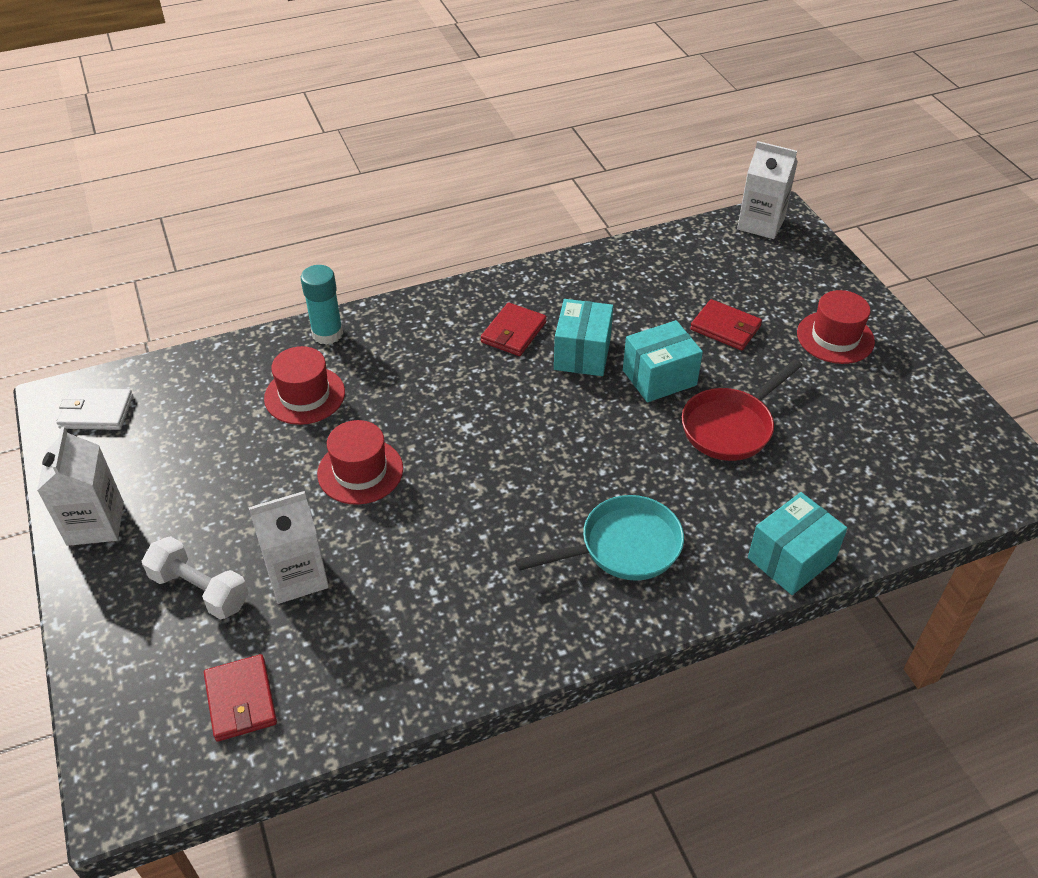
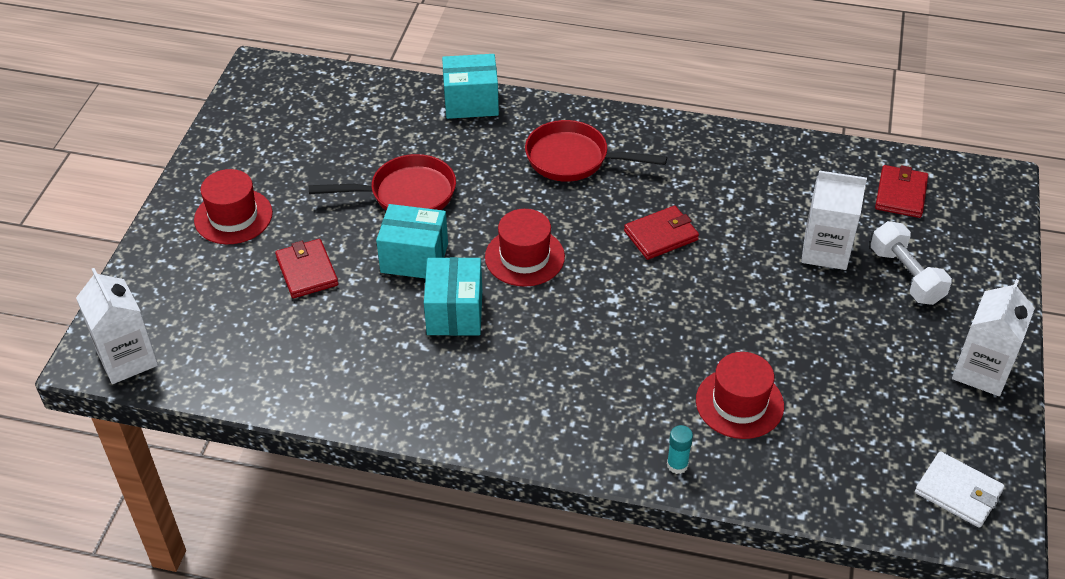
camera: 145 degrees left, 0 degrees up
(327, 334) = (677, 465): turquoise glue stick -> turquoise glue stick, size x0.58
(360, 471) = (730, 305): red hat -> red hat (524, 257)
(513, 332) = (494, 367): red wallet -> red wallet (661, 235)
(582, 354) = (455, 312): turquoise box -> turquoise box turned 45 degrees counterclockwise
(623, 547) = (573, 159): turquoise pan -> red pan

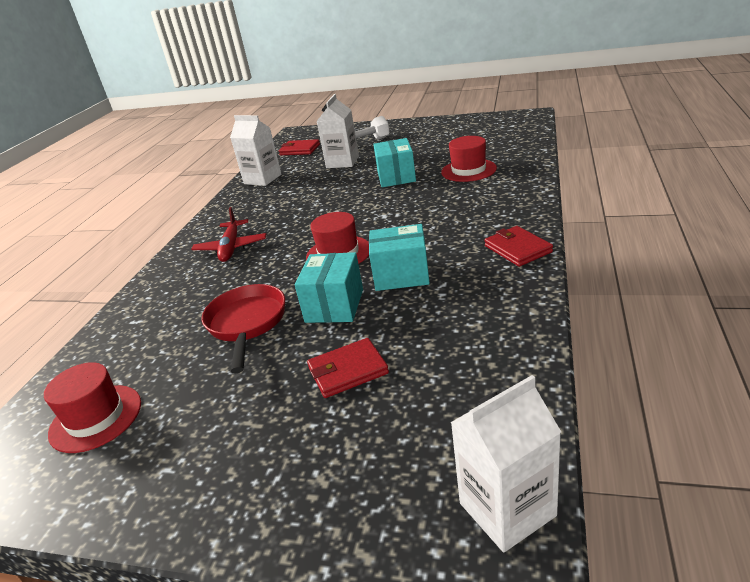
camera: 85 degrees left, 15 degrees down
(233, 216) = (247, 453): red hat -> red hat (96, 418)
(471, 102) = (132, 306): turquoise box -> turquoise box (396, 177)
(573, 159) = (231, 248): red pan -> red plane
(661, 235) = (322, 207): red wallet -> red wallet (517, 249)
(677, 465) = (524, 180): turquoise glue stick -> none
(958, 492) = (510, 122): white wallet -> none
(981, 371) = (430, 125): white carton -> white carton (262, 179)

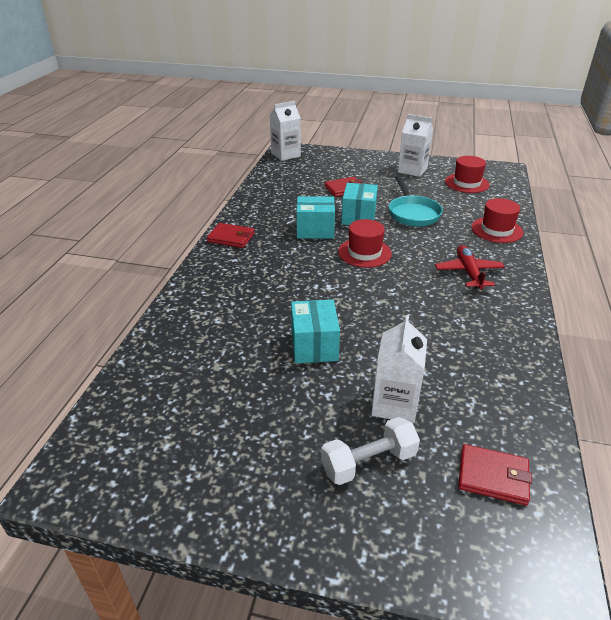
camera: 175 degrees right, 5 degrees up
(247, 324) = (413, 213): red pan -> turquoise pan
(262, 179) = (510, 387): white carton -> white carton (412, 170)
(468, 170) = (227, 338): red hat -> red hat (496, 230)
(517, 249) = (231, 238): red wallet -> red wallet turned 45 degrees counterclockwise

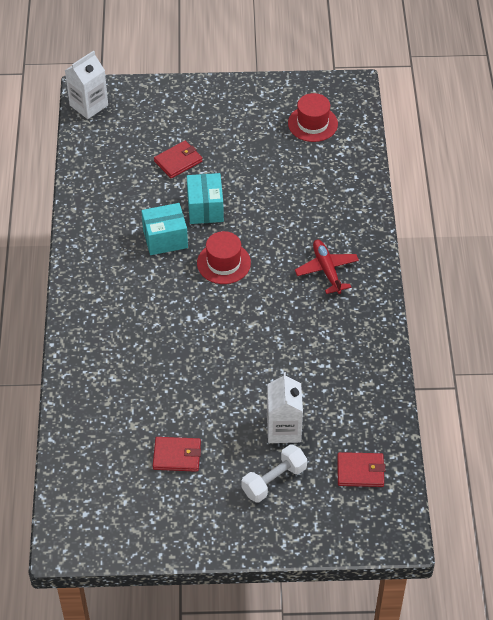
camera: 15 degrees left, 15 degrees up
(231, 238) = (82, 268): red wallet -> red wallet (177, 456)
(314, 346) = (206, 387): turquoise box -> none
(412, 170) = (248, 109): white carton -> none
(413, 213) = (261, 190): turquoise pan -> none
(496, 230) = (349, 201): red hat -> none

